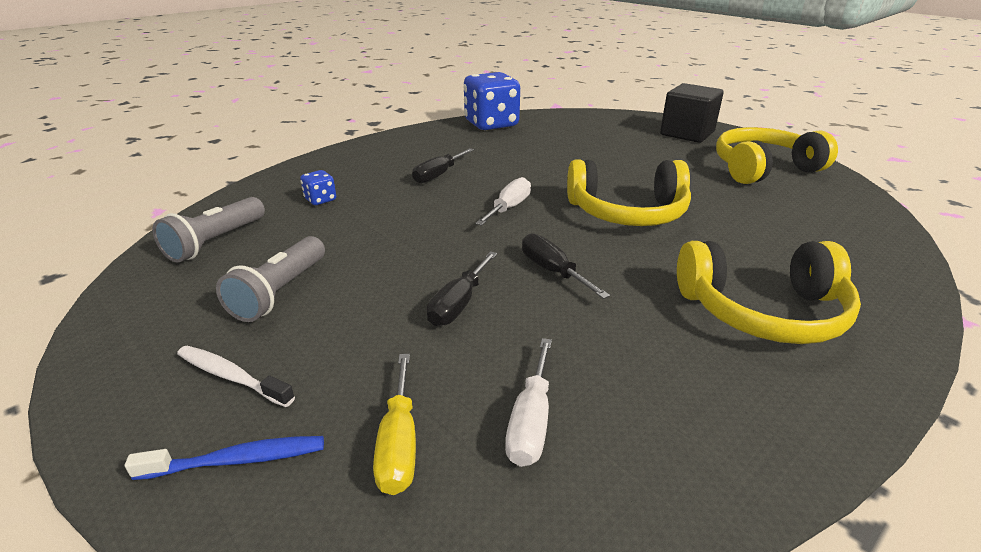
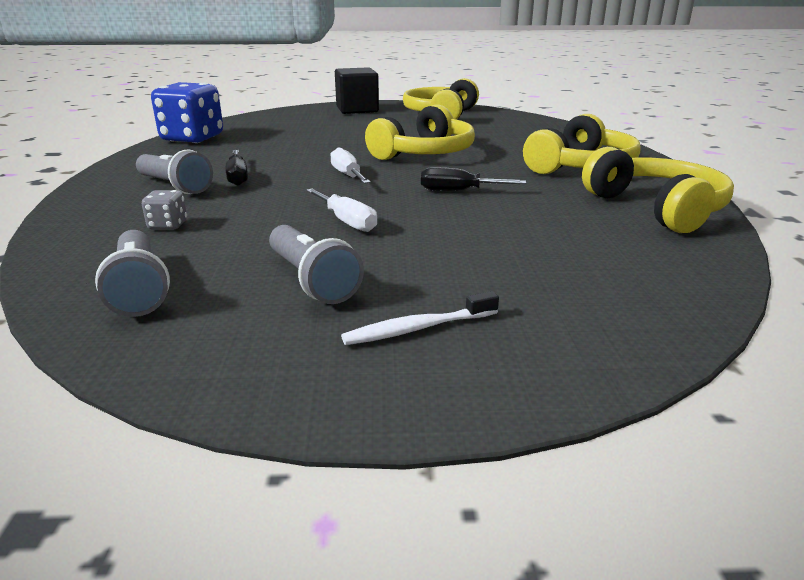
camera: 50 degrees left, 5 degrees down
(238, 460) = (540, 347): blue toothbrush -> none
(320, 200) = (168, 225): blue dice -> grey dice
(390, 167) = (175, 186): none -> grey flashlight
(399, 444) = (587, 286): yellow screwdriver -> none
(458, 304) = (451, 226): black screwdriver -> none
(531, 421) = (609, 244): white screwdriver -> white screwdriver (347, 222)
(708, 422) = (656, 208): none -> yellow headphones

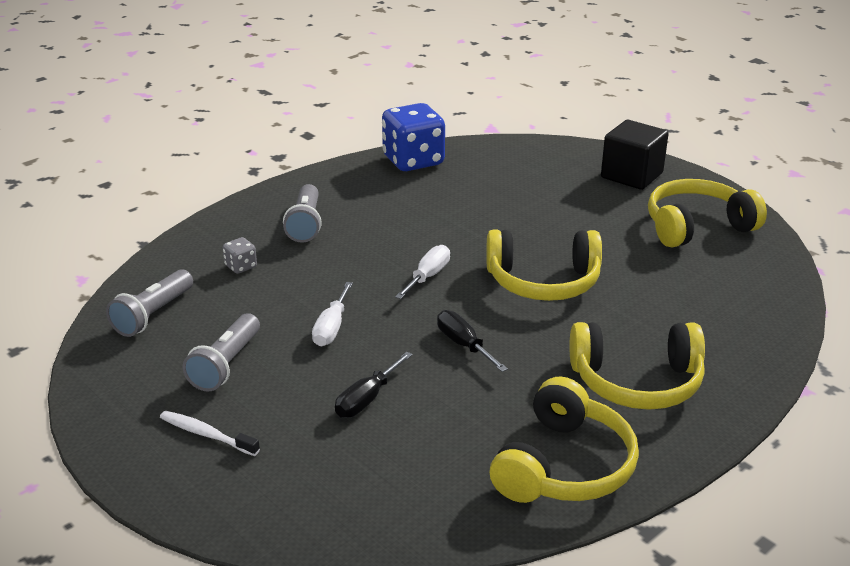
camera: 50 degrees right, 5 degrees up
(238, 177) = (356, 235): black screwdriver -> black screwdriver (367, 399)

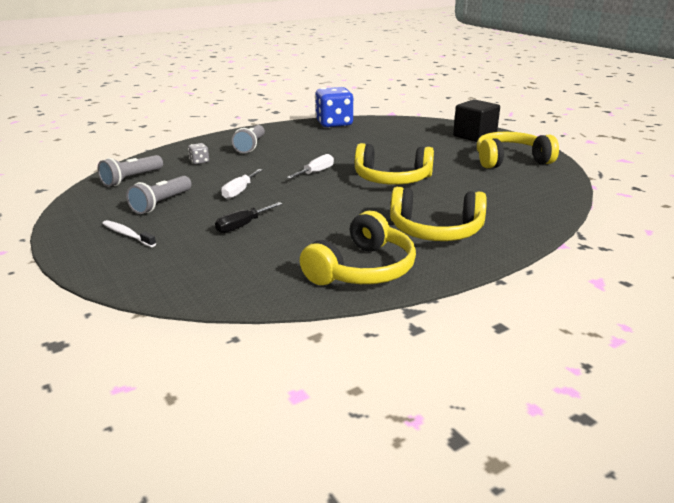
camera: 10 degrees right, 5 degrees down
(464, 345) = (322, 205): black screwdriver -> none

